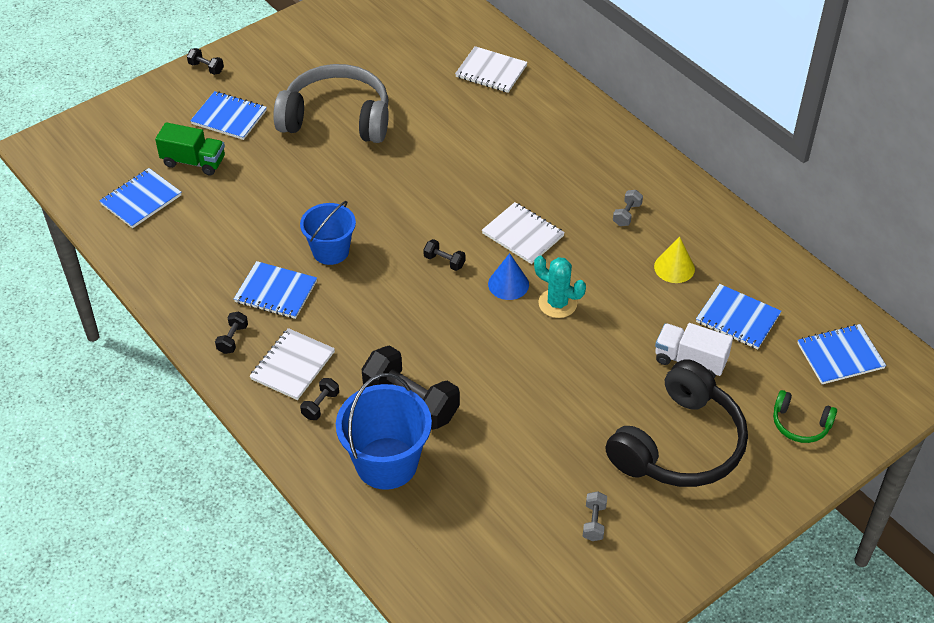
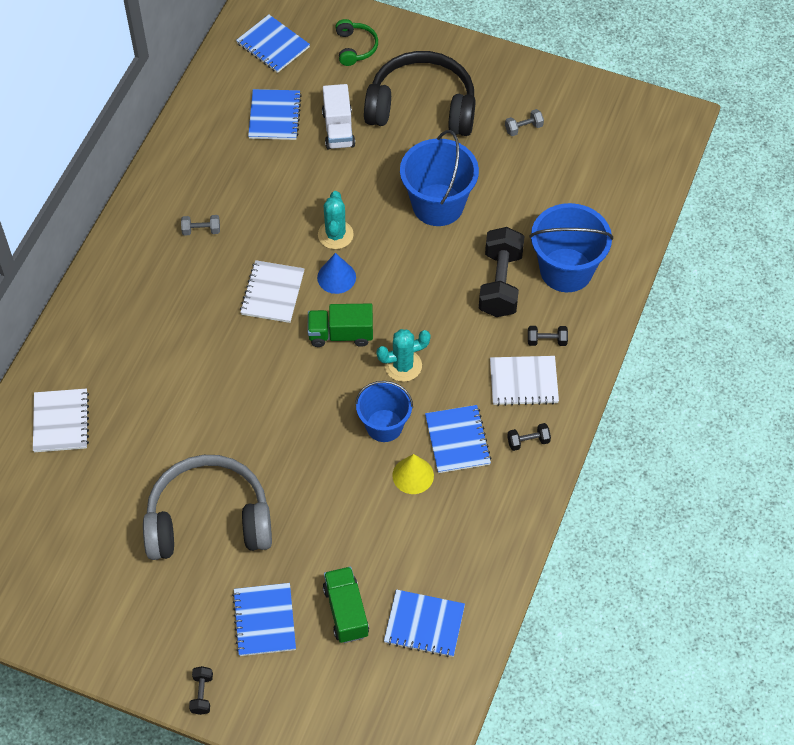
camera: 120 degrees left, 10 degrees up
(337, 118) = (209, 520): grey headphones -> grey headphones turned 105 degrees clockwise
(378, 289) = (403, 366): none -> turquoise cactus
(444, 261) = (340, 334): black dumbbell -> green truck
(540, 397) = (438, 205): none -> blue bucket
(674, 267) = (244, 175): yellow cone -> yellow cone (413, 475)

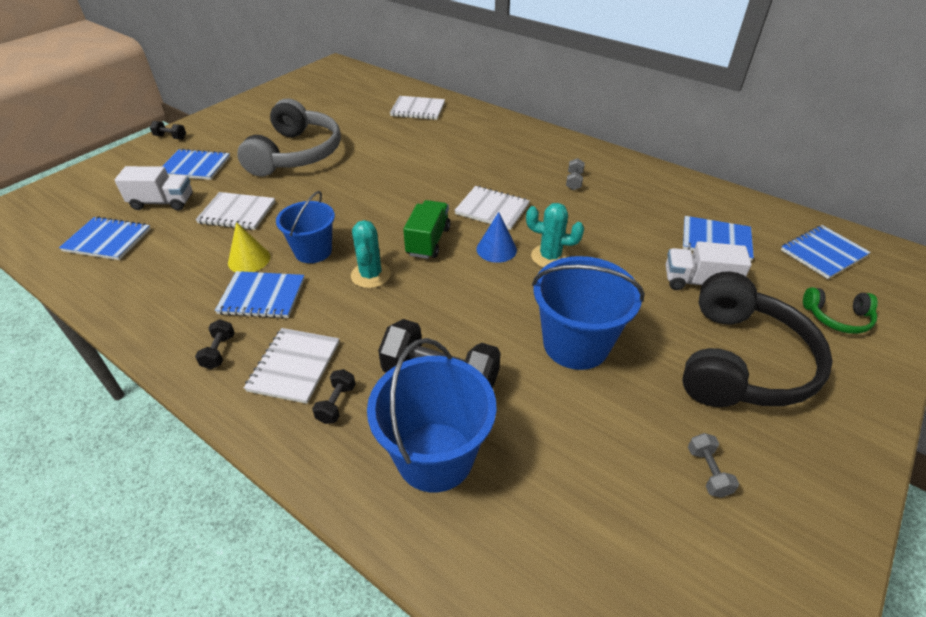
camera: 105 degrees right, 15 degrees down
(343, 524) = (237, 213): none -> white notebook
(346, 611) = (162, 202): green truck -> white truck
(424, 624) = (107, 240): blue notebook -> blue notebook turned 75 degrees clockwise

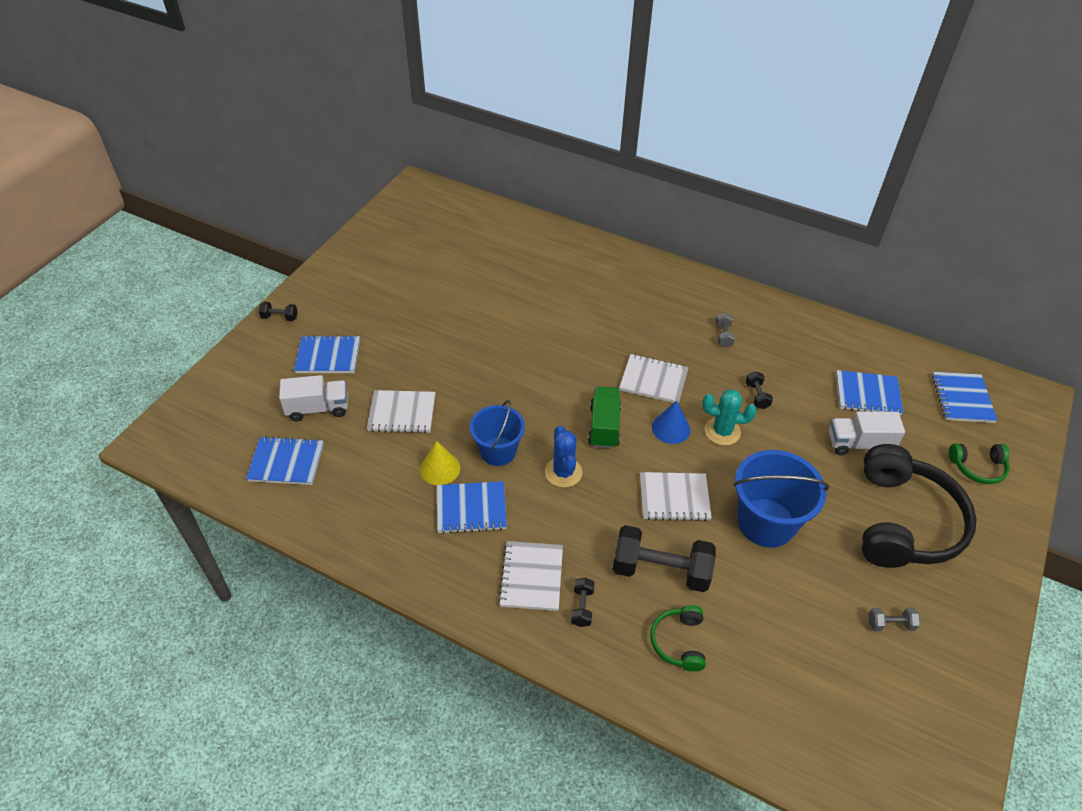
camera: 10 degrees left, 5 degrees up
(219, 352) = (458, 571): black dumbbell -> black dumbbell (757, 396)
(296, 154) = (429, 328): grey headphones -> none
(370, 275) = (563, 472): turquoise cactus -> blue cactus
(418, 109) = (535, 250): white notebook -> white notebook (674, 498)
(435, 456) = (679, 642): blue bucket -> green headphones
(708, 472) = (890, 624): grey dumbbell -> grey dumbbell turned 75 degrees counterclockwise
(823, 253) = (962, 399): blue notebook -> blue notebook turned 45 degrees counterclockwise

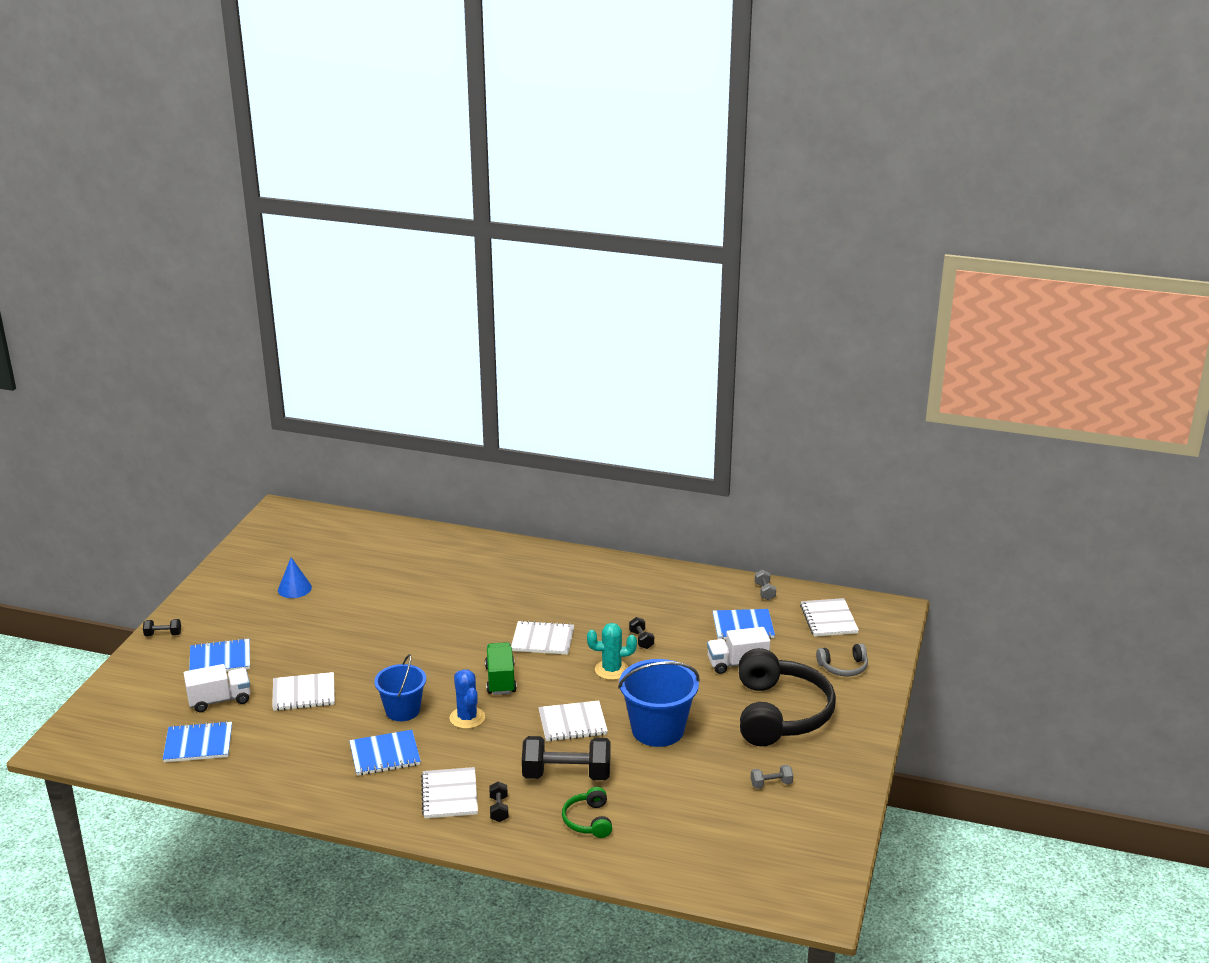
camera: 10 degrees left, 20 degrees down
(440, 468) = (349, 730): yellow cone -> none
(671, 428) = (563, 673): blue cone -> blue cone (294, 588)
(723, 336) = (605, 598): grey dumbbell -> grey dumbbell (764, 591)
(962, 399) = (828, 619): blue notebook -> white notebook
(977, 467) = (843, 667): green headphones -> grey headphones

